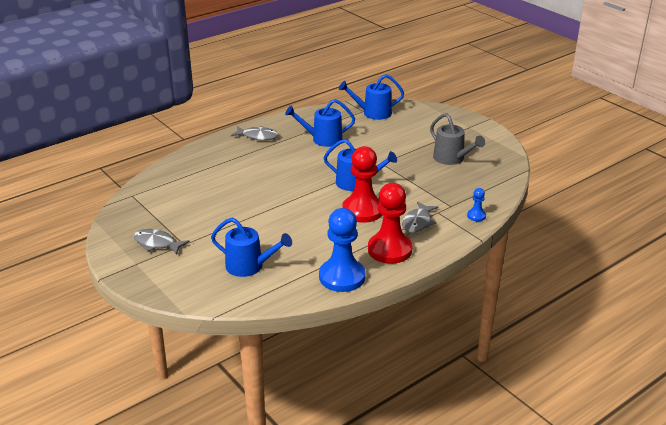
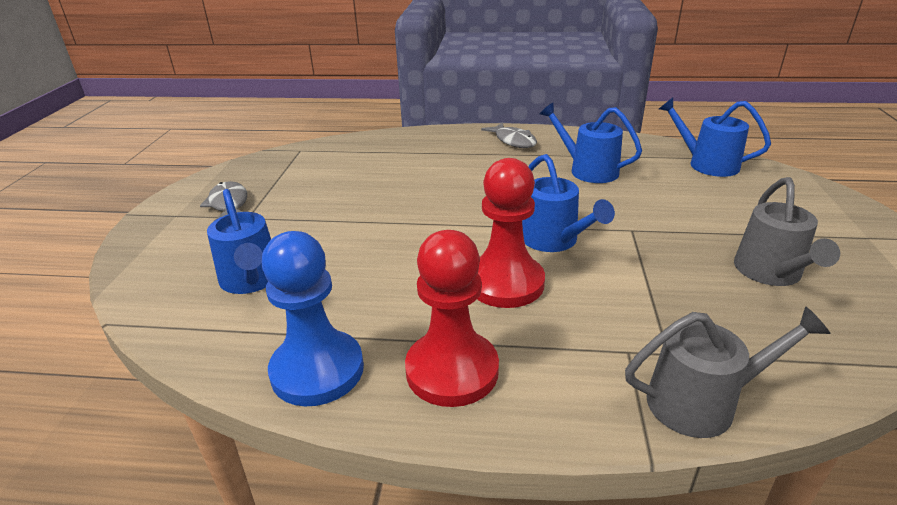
camera: 45 degrees right, 0 degrees up
(418, 222) = (566, 350): grey fish -> none
(476, 216) = (701, 402): blue pawn -> grey watering can

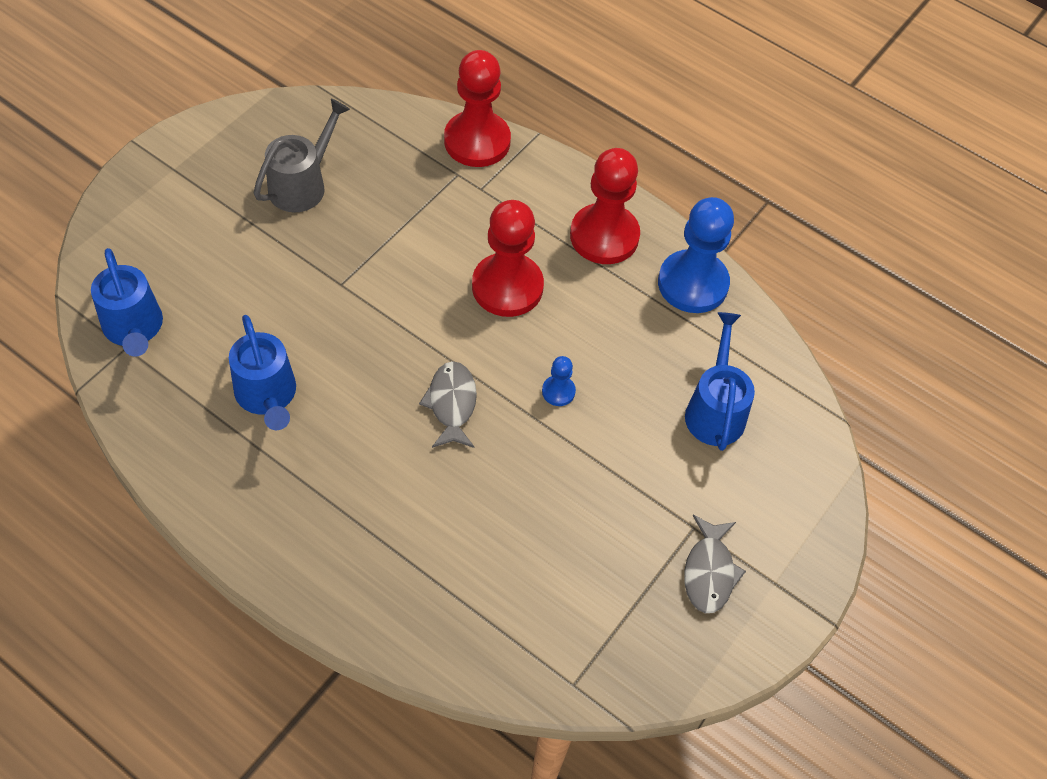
camera: 155 degrees left, 25 degrees up
(399, 241) = (558, 391): none -> blue pawn
(513, 141) = (277, 520): grey fish -> grey fish (452, 404)
(553, 240) = (422, 310): blue watering can -> none
(701, 402) = (477, 141): grey watering can -> red pawn

